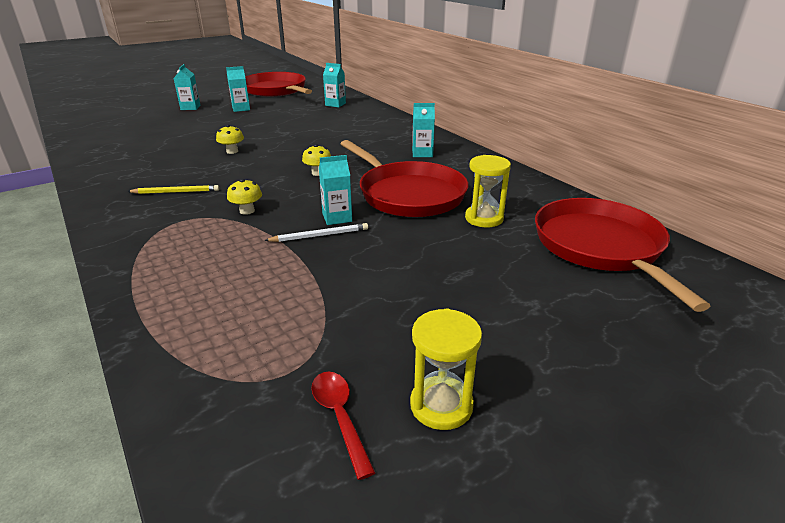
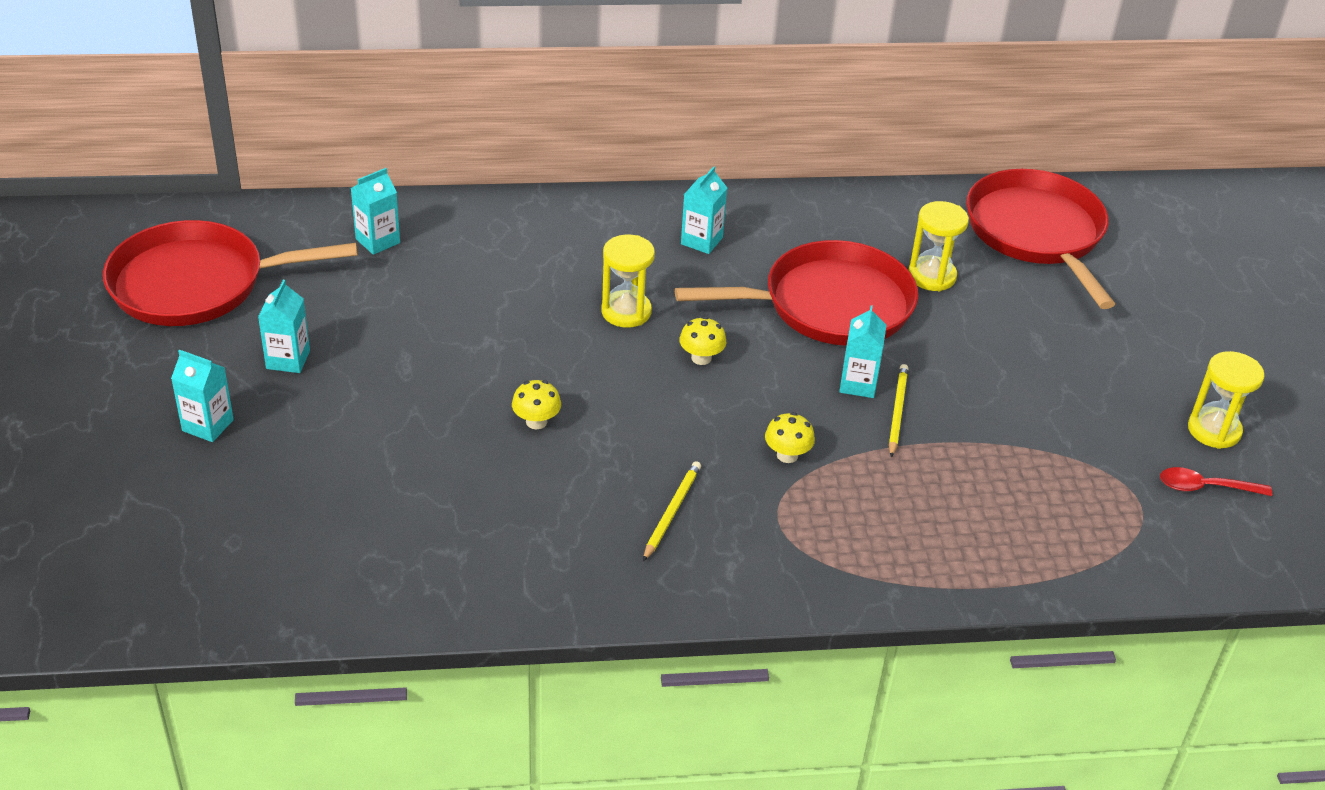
camera: 65 degrees left, 10 degrees up
(320, 235) = (897, 411): white pencil -> yellow pencil
(338, 150) = (626, 312): none -> yellow hourglass
(600, 247) = (1036, 233): red pan -> red pan turned 60 degrees clockwise

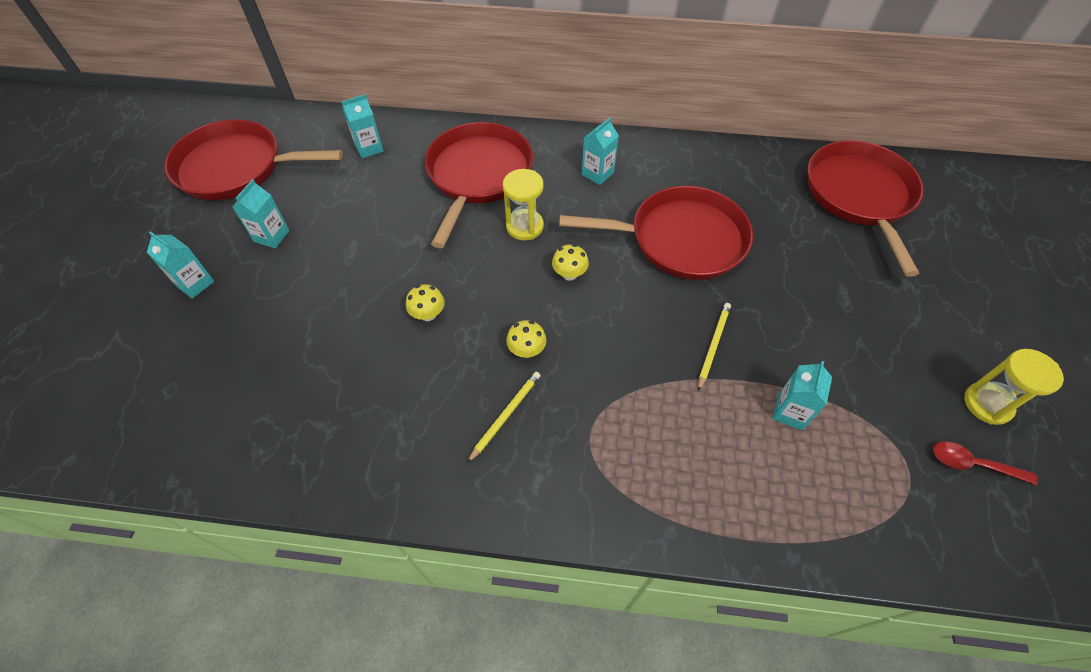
camera: 15 degrees right, 15 degrees up
(542, 259) = (478, 175): none -> red pan
(787, 455) = (613, 374): yellow mushroom -> yellow mushroom (526, 350)
(858, 384) = (687, 314): turquoise carton -> turquoise carton (790, 412)
(932, 276) = (767, 224): yellow hourglass -> none

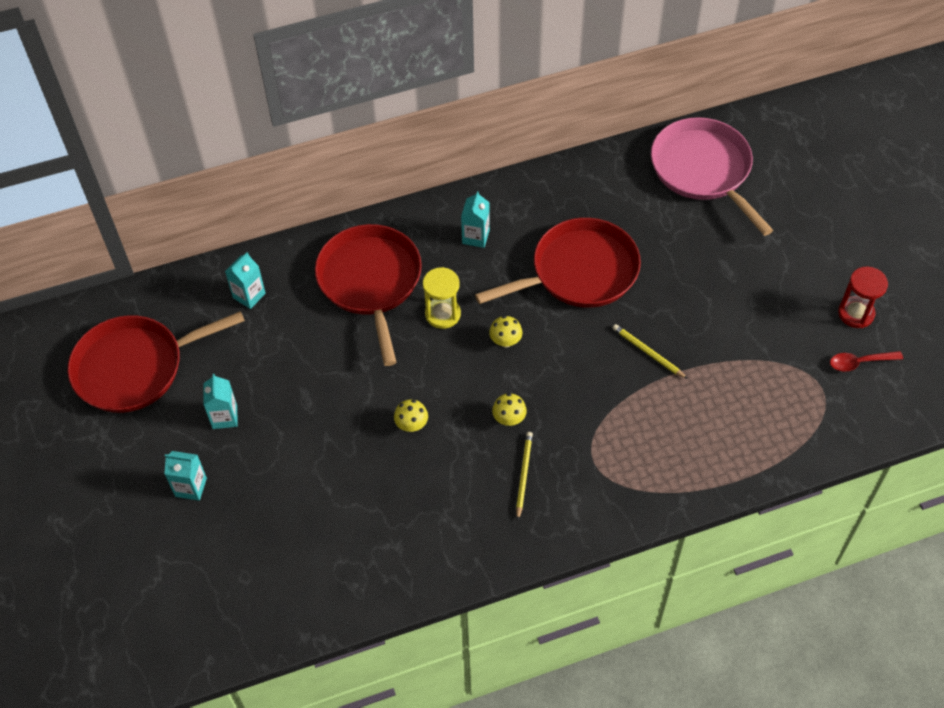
camera: 25 degrees left, 0 degrees up
(713, 345) = (648, 352): yellow pencil -> yellow pencil turned 45 degrees counterclockwise
(790, 412) = (725, 379): turquoise carton -> none
(859, 195) = (703, 170): red pan -> pink pan
(987, 404) = (856, 313): yellow hourglass -> red hourglass

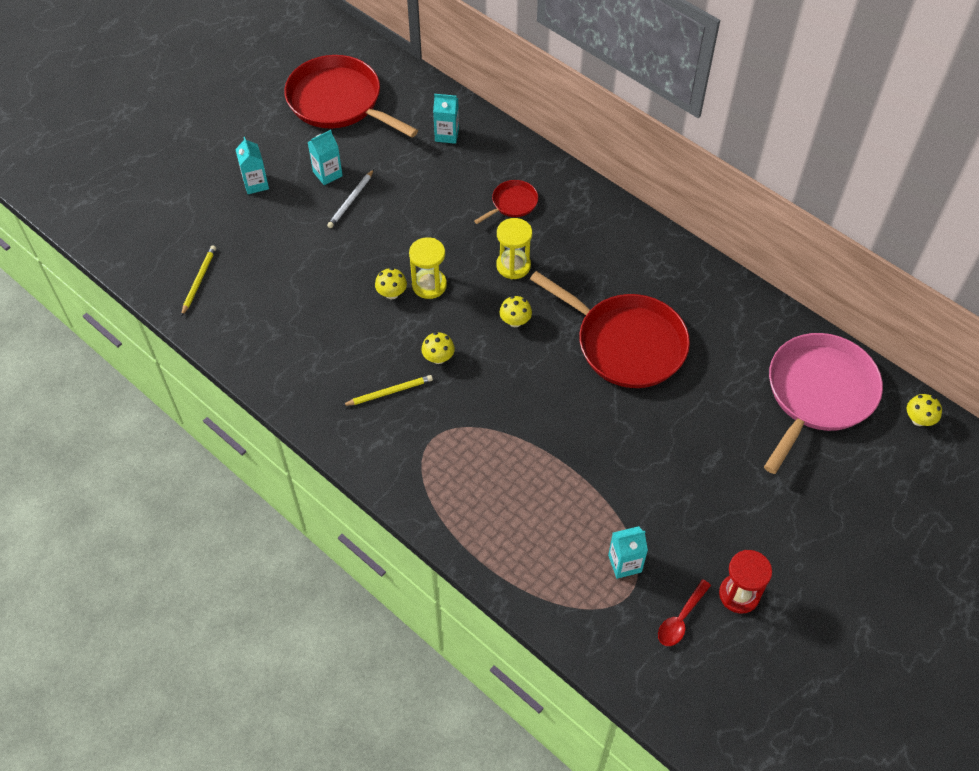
camera: 60 degrees right, 0 degrees up
(274, 411) = (351, 200): none -> white pencil
(370, 282) = (512, 203): red pan -> red pan, size x0.46
(421, 390) = (429, 285): none -> yellow hourglass
(475, 237) = (609, 253): turquoise carton -> turquoise carton (625, 563)
(648, 352) = (573, 433): yellow pencil -> yellow pencil (199, 281)
(761, 123) = (918, 419): none -> yellow mushroom
(859, 362) = (680, 619): red spoon -> red spoon turned 105 degrees counterclockwise

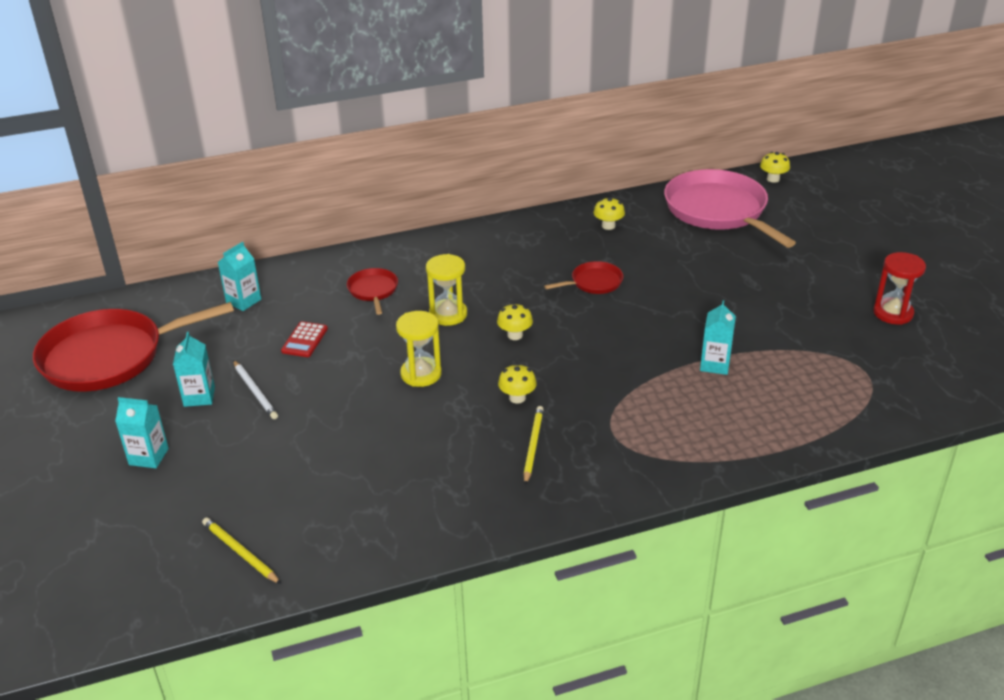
camera: 60 degrees left, 20 degrees down
(392, 293) = (407, 403): yellow mushroom -> yellow mushroom (608, 226)
(424, 196) = (304, 340): none -> red calculator
(625, 563) = (831, 362): turquoise carton -> turquoise carton (715, 364)
(626, 343) = (594, 282): red pan -> red pan, size x0.46
(680, 619) = (904, 351): red spoon -> none

